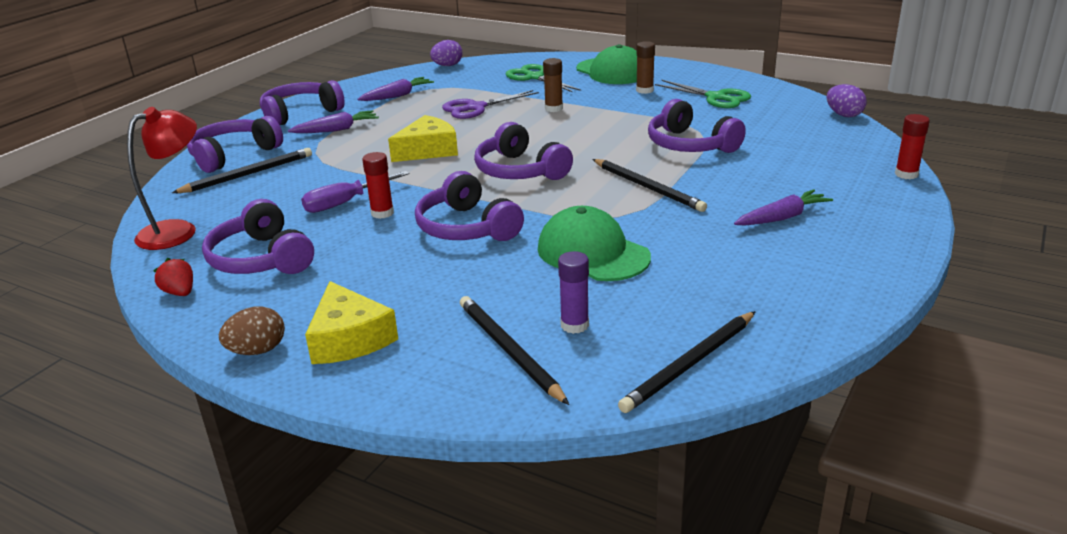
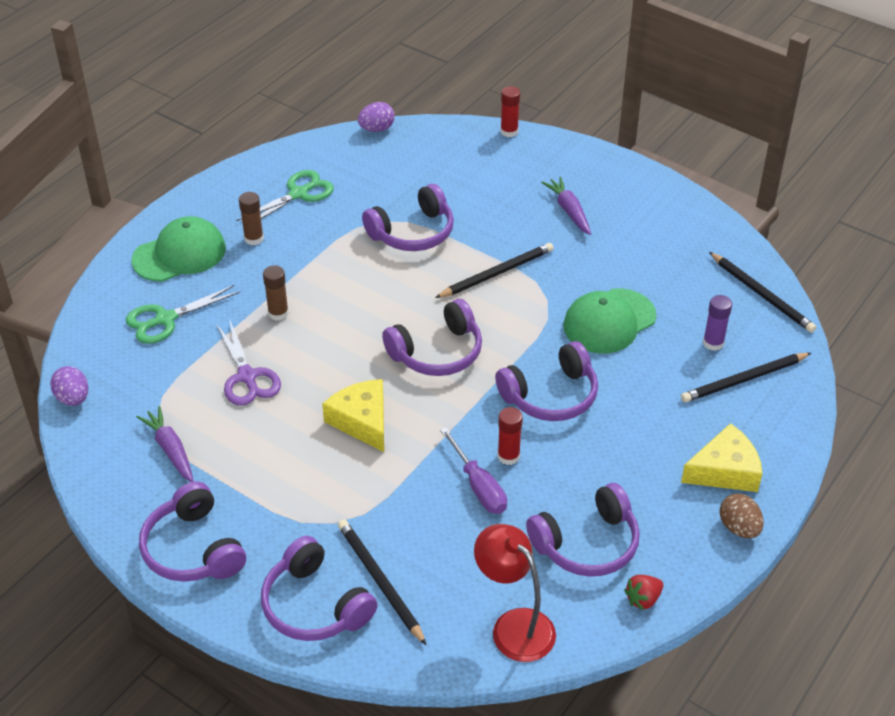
camera: 85 degrees left, 15 degrees up
(336, 130) = (268, 506): purple carrot -> none

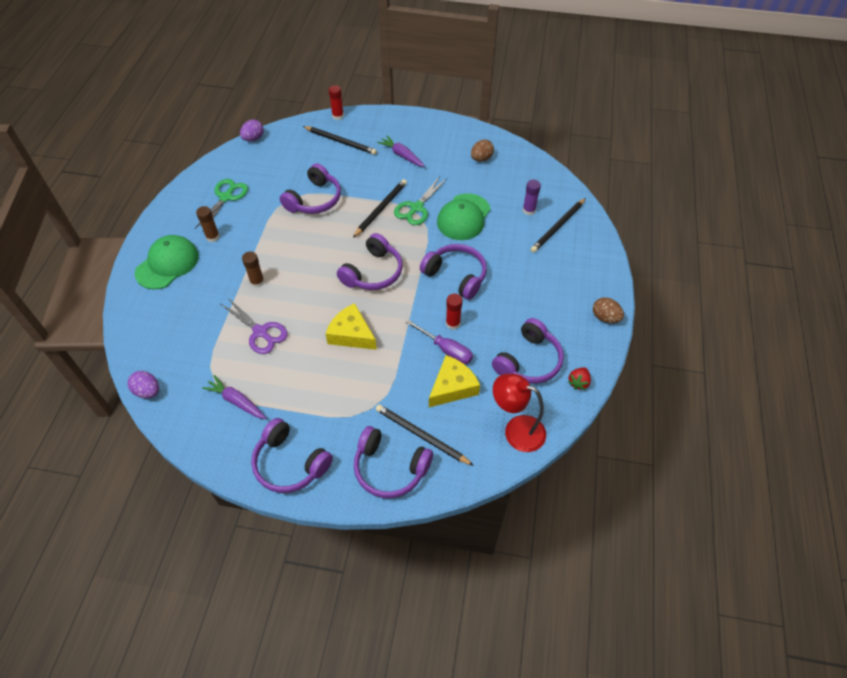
camera: 25 degrees left, 10 degrees up
(165, 319) = (182, 312): green scissors -> green scissors (416, 208)
(551, 396) = (456, 276): purple headphones -> purple headphones turned 90 degrees counterclockwise
(684, 250) = (481, 158): none -> brown egg
(725, 470) = (578, 286): yellow cheese -> yellow cheese (452, 387)
(762, 294) = (539, 172): black pencil -> black pencil (341, 142)

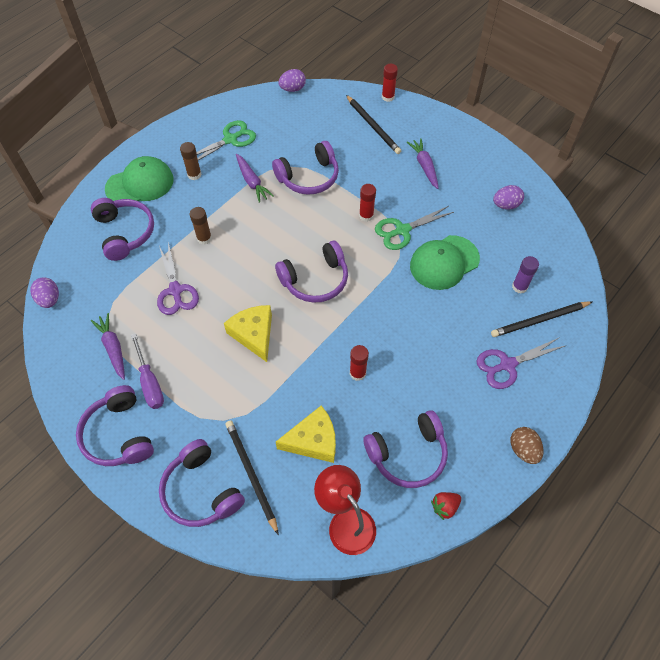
camera: 30 degrees right, 5 degrees up
(268, 222) = (252, 182): none -> purple carrot
(381, 209) = (366, 215): black pencil -> red glue stick
(446, 349) = (333, 397): purple screwdriver -> purple screwdriver (150, 382)
(456, 276) = (394, 323): purple headphones -> purple headphones (125, 233)
(481, 158) = (506, 205): brown egg -> purple egg
(556, 266) = (507, 365): none -> purple scissors

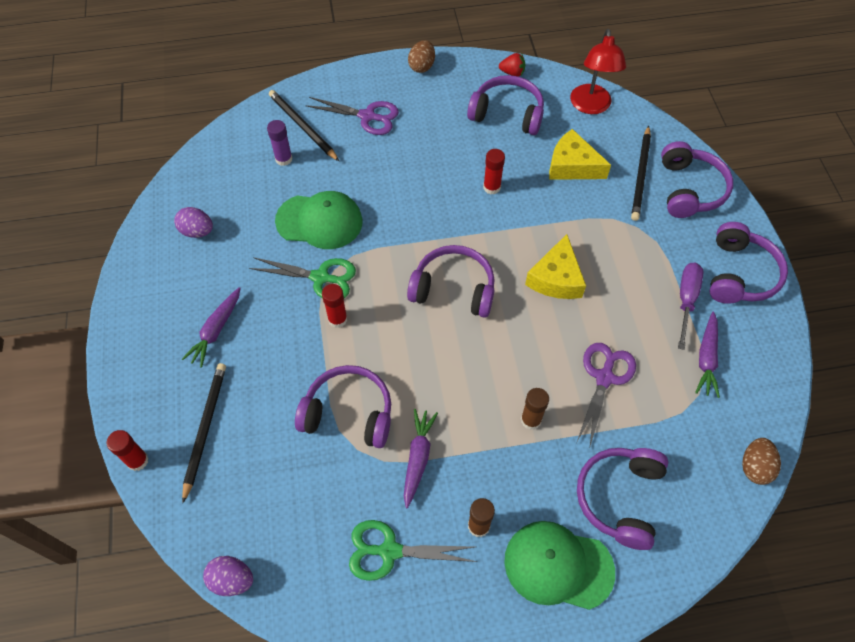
camera: 140 degrees left, 0 degrees up
(49, 299) = (755, 467): purple egg -> brown egg
(539, 320) = (302, 127): black pencil -> black pencil turned 150 degrees counterclockwise

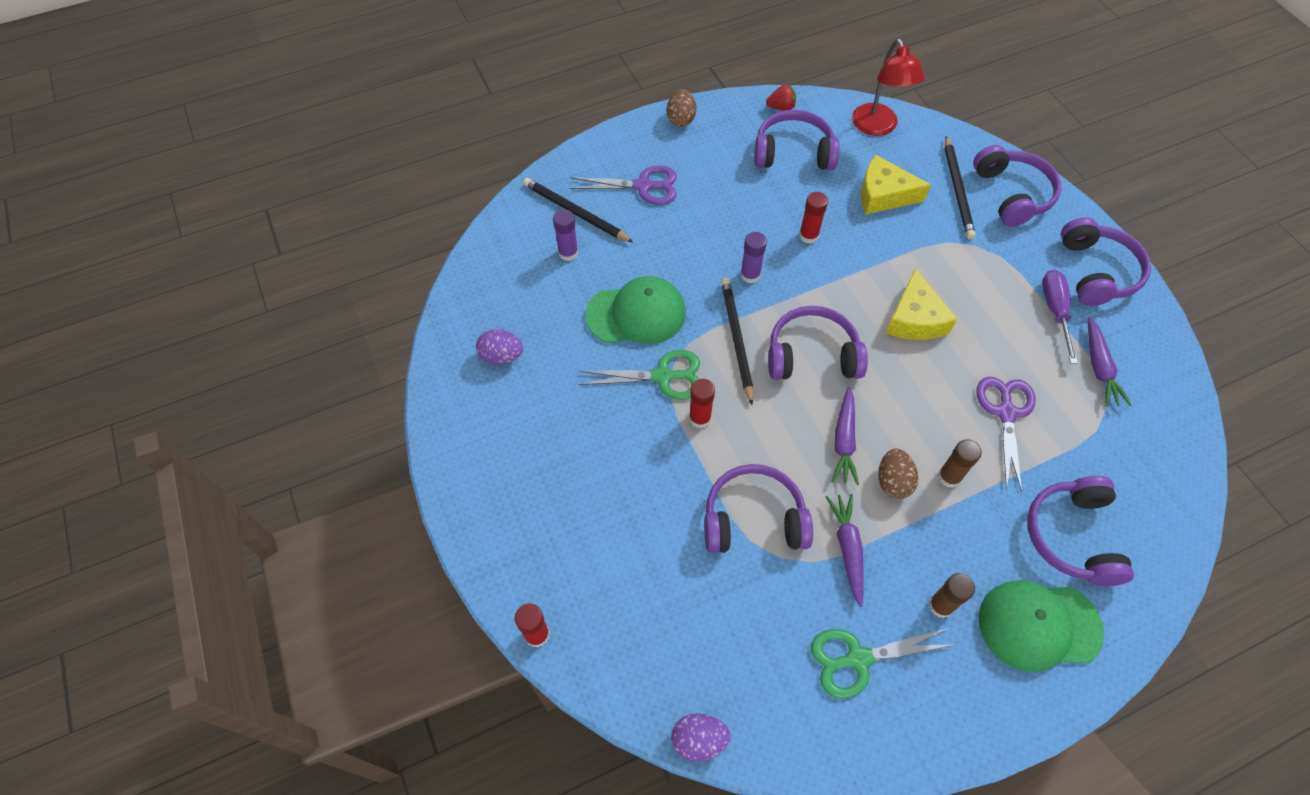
camera: 15 degrees left, 0 degrees up
(205, 429) = (600, 578): black pencil -> black pencil (736, 339)
(216, 330) = (568, 464): purple carrot -> purple carrot (844, 441)
(428, 210) = (750, 275): none -> purple glue stick
(755, 467) = (1190, 468): brown egg -> brown egg (893, 481)

